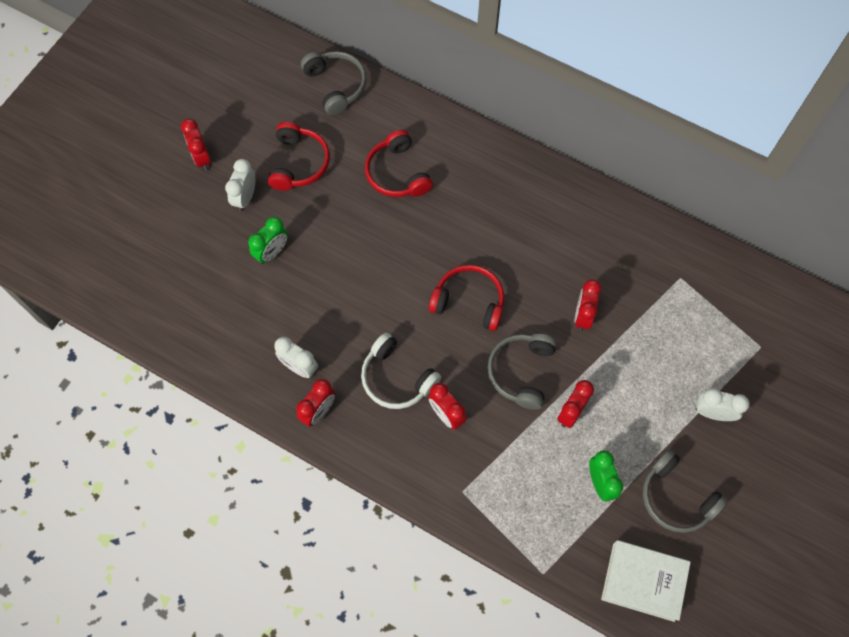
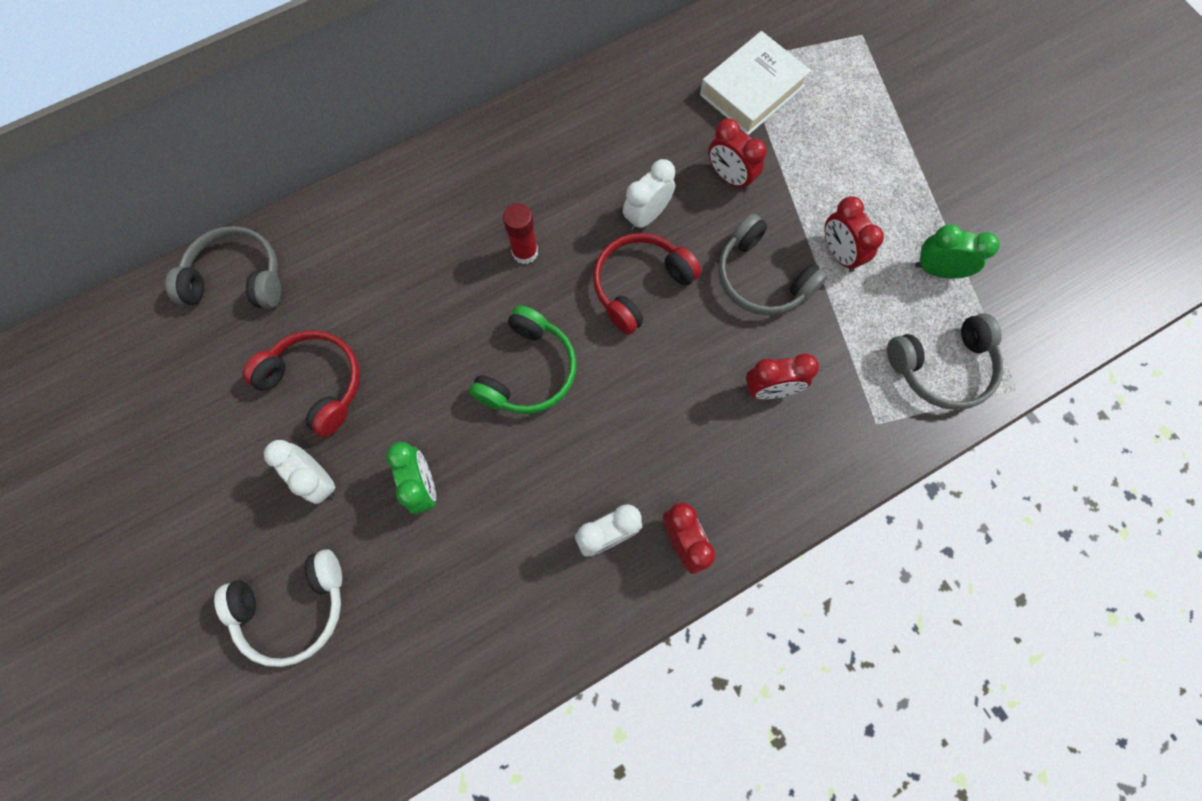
camera: 60 degrees left, 5 degrees up
(202, 158) = (215, 508): red clock -> none
(373, 269) = (528, 371): none -> green headphones
(396, 378) = (692, 422): white headphones -> white headphones (293, 608)
(397, 173) = (415, 273): red headphones -> none
(449, 224) = (525, 252): none -> red glue stick
(643, 581) = (1070, 290): white book -> white book (752, 90)
(676, 497) = (990, 206): grey headphones -> grey headphones (942, 367)
(713, 413) = (912, 118): white clock -> white clock (646, 216)

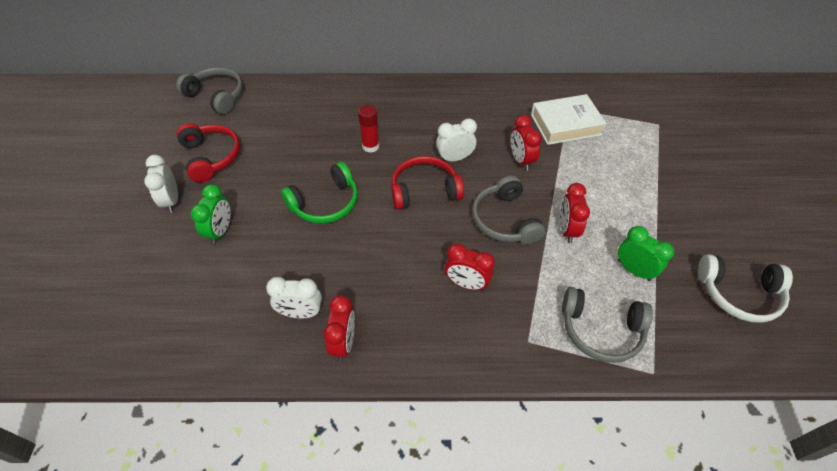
camera: 30 degrees right, 20 degrees down
(293, 608) = (102, 256): white headphones -> white headphones (739, 294)

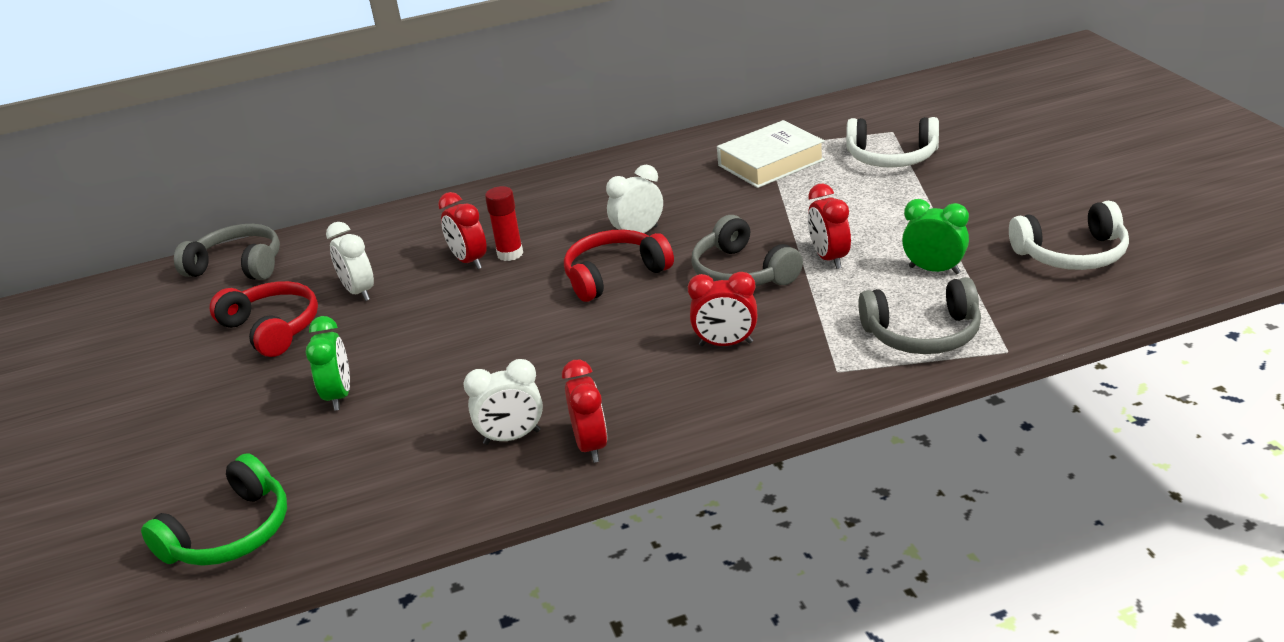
camera: 15 degrees left, 20 degrees down
(171, 201) = (240, 388): white clock -> white clock (359, 292)
(325, 203) = (479, 326): green headphones -> green headphones (231, 533)
(521, 160) = (730, 212): red clock -> red clock (469, 261)
(648, 149) = (891, 157): none -> white headphones

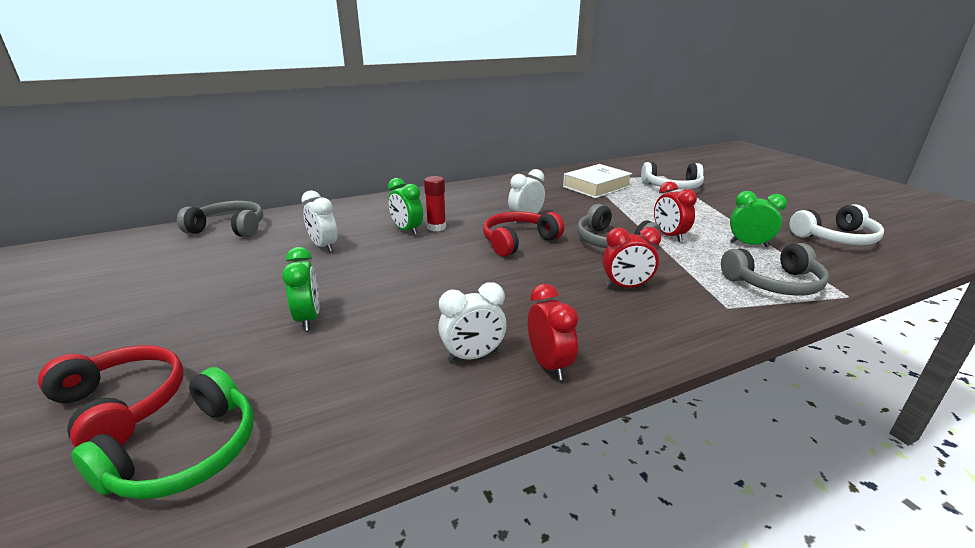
camera: 10 degrees left, 5 degrees down
(273, 328) = (253, 268): red headphones -> red headphones (122, 405)
(469, 261) = (407, 230): red clock -> green clock

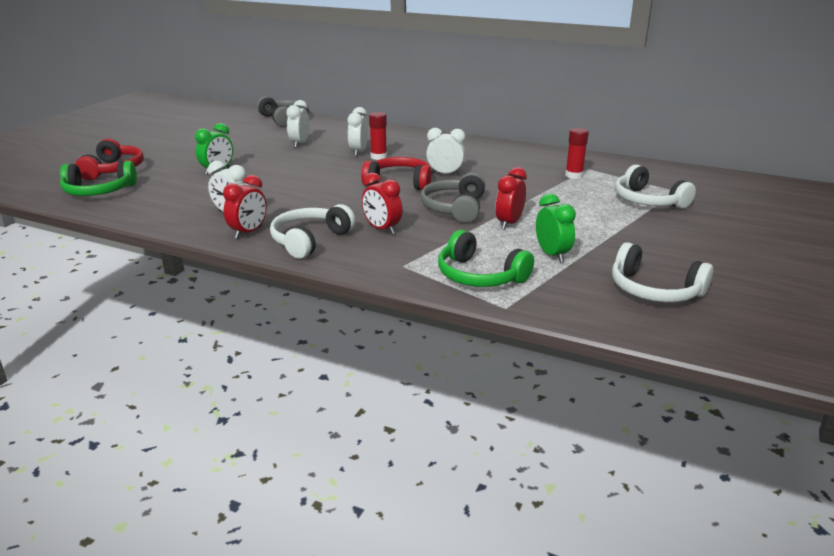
camera: 50 degrees right, 0 degrees up
(407, 230) = (358, 152): green clock -> white clock
(596, 187) = (574, 175): white book -> red glue stick
(616, 333) = (309, 240): none -> white headphones
(774, 283) = (479, 276): grey headphones -> green headphones

